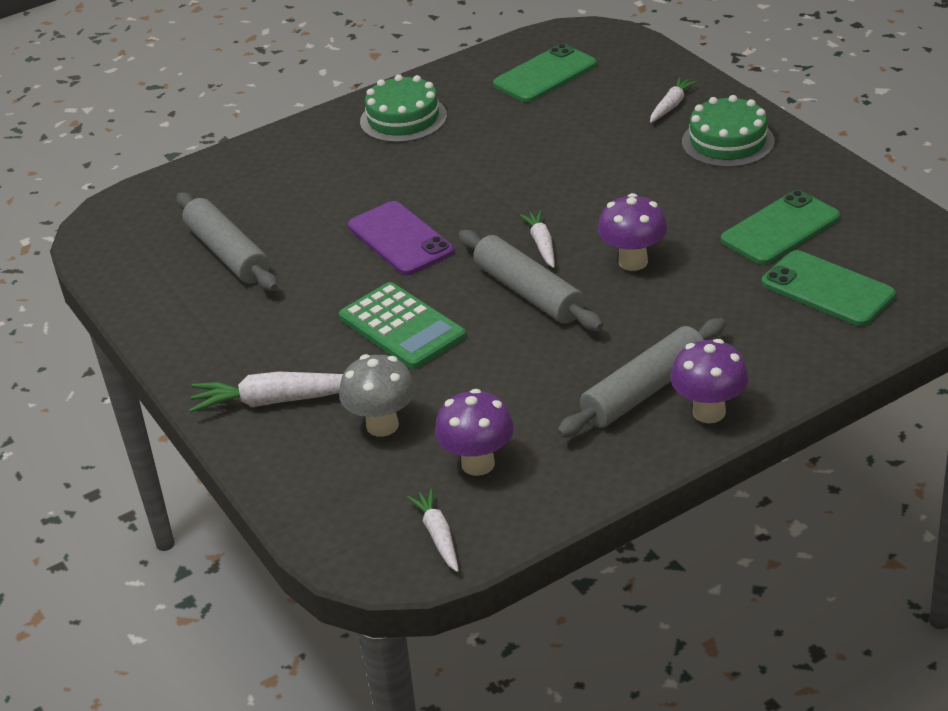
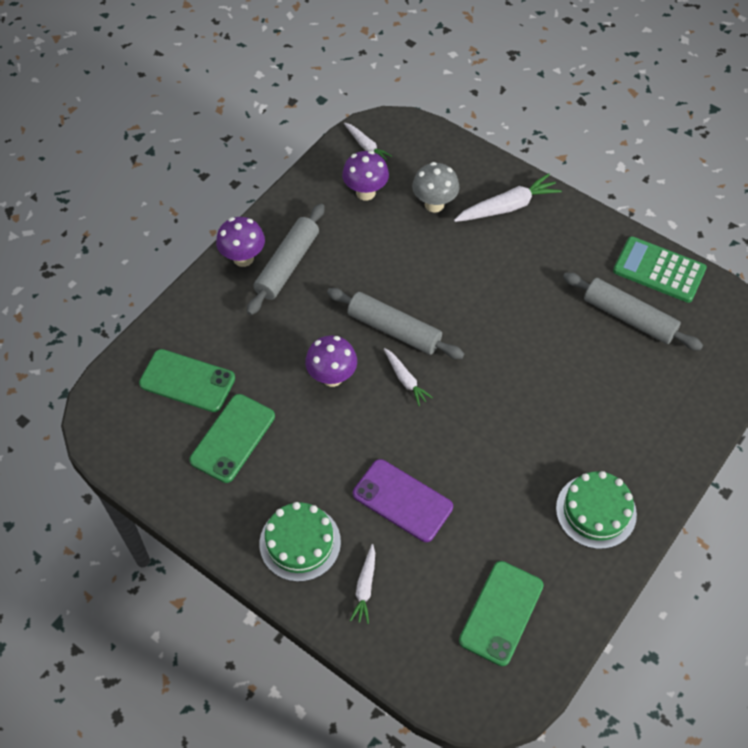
camera: 155 degrees right, 20 degrees up
(400, 239) = (512, 361): purple phone -> purple phone (402, 500)
(402, 327) = (464, 280): green calculator -> green calculator (659, 270)

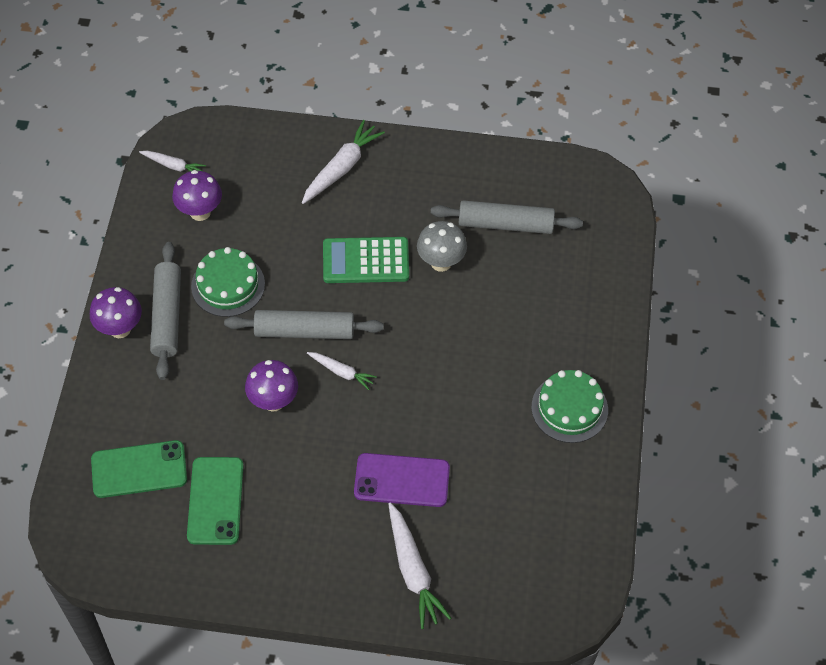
camera: 30 degrees left, 0 degrees up
(300, 542) = (333, 562): green cake -> green cake (228, 285)
(365, 587) = (413, 571): white carrot -> white carrot, size x1.69
(434, 204) = (272, 195): grey mushroom -> grey mushroom (441, 262)
(501, 613) = (539, 533): green phone -> none
(659, 270) = (508, 169): green calculator -> green calculator (366, 261)

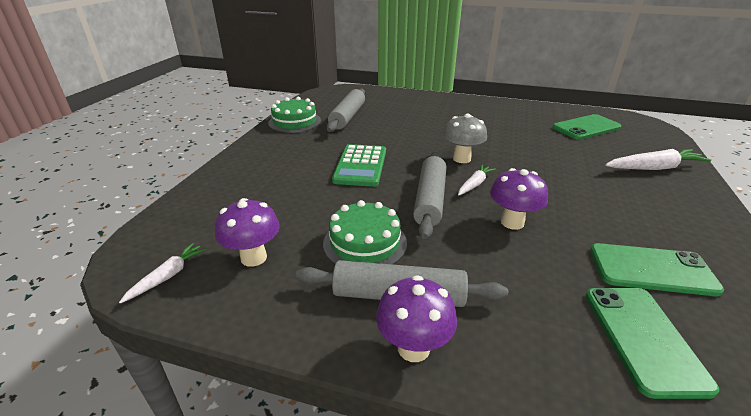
camera: 80 degrees left, 25 degrees down
(341, 168) = (256, 169): white carrot -> none
(402, 480) = (574, 166): purple phone -> none
(441, 262) = (372, 138): grey mushroom -> grey mushroom (461, 159)
(531, 522) = (586, 127): none -> green phone
(569, 408) = (495, 111): green cake -> green cake (294, 121)

